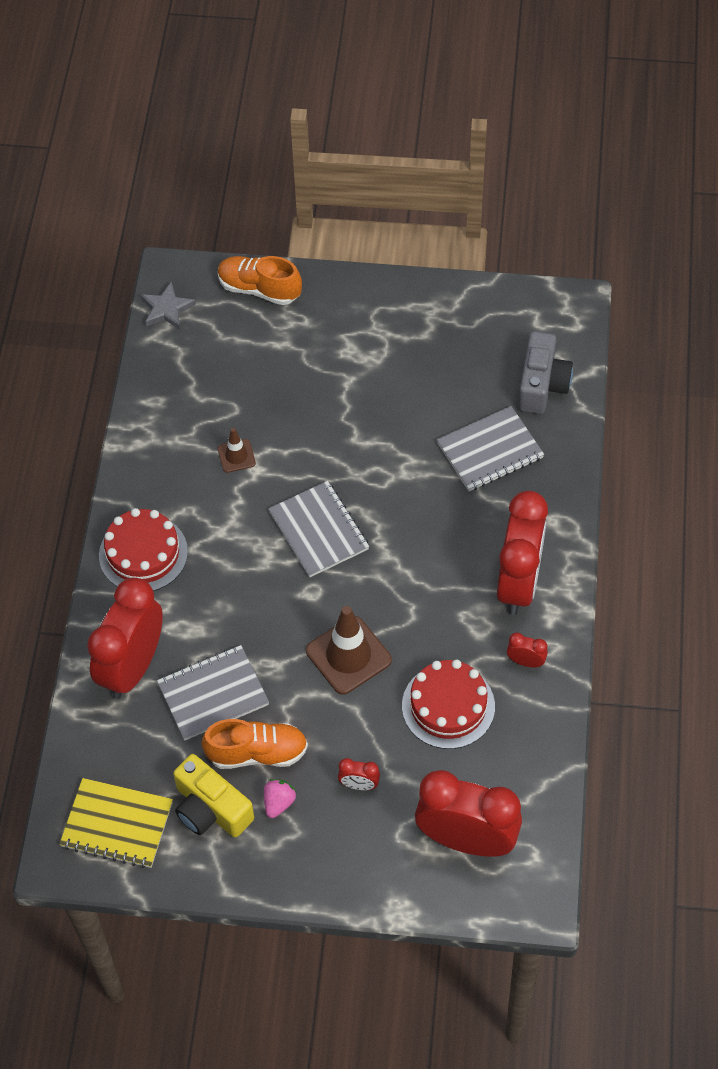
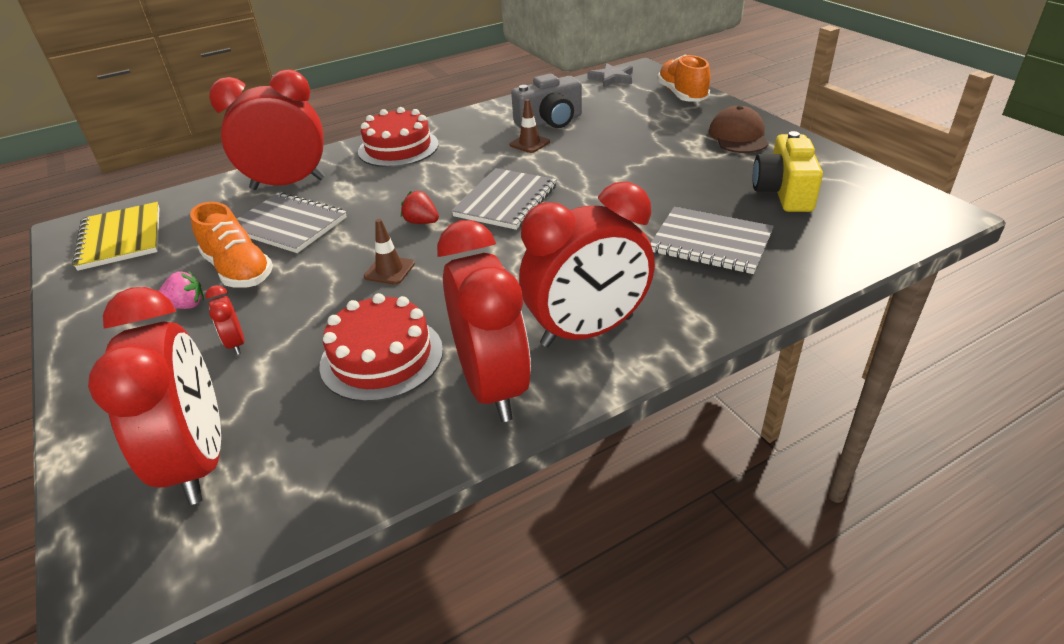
camera: 55 degrees right, 20 degrees down
(211, 809) = (160, 273): yellow camera -> yellow camera (783, 192)
(297, 602) = (421, 222): none -> red strawberry
(348, 655) = (389, 270): brown traffic cone -> brown traffic cone, size x0.53
(370, 315) = (738, 136): none -> brown cap
(525, 661) = (492, 386): red clock -> red clock, size x2.46
(542, 384) = (828, 236): grey camera -> grey camera (550, 121)

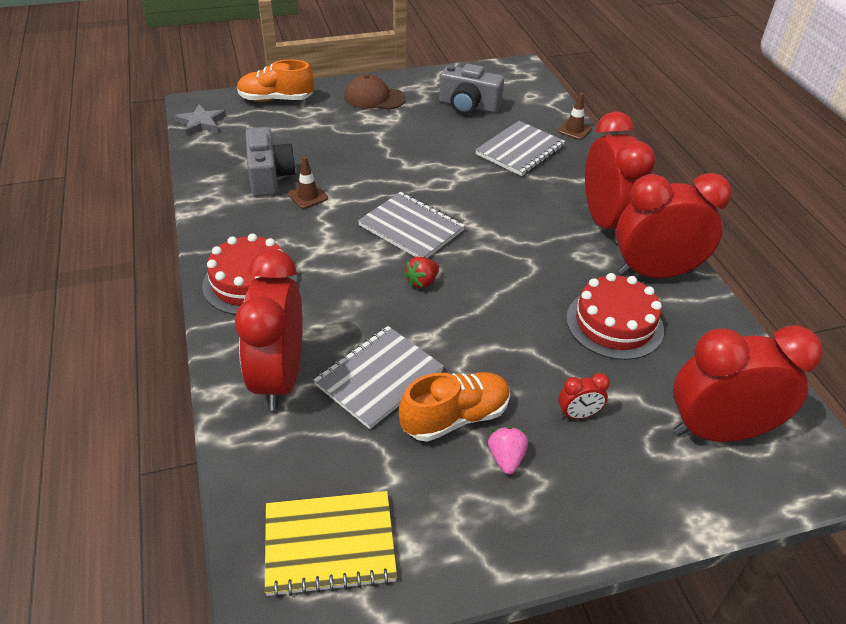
camera: 80 degrees left, 5 degrees up
(389, 270) = (495, 309): brown traffic cone -> brown traffic cone (574, 130)
(783, 192) = (468, 106): yellow camera -> grey camera

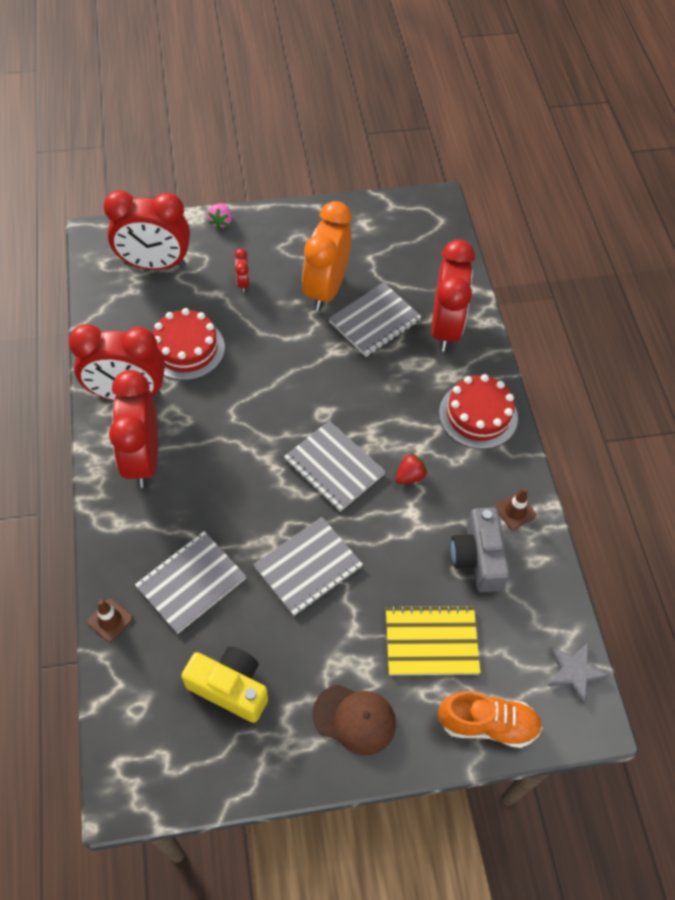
camera: 175 degrees left, 15 degrees up
(308, 196) = (434, 521): brown traffic cone -> brown traffic cone (515, 511)
(329, 544) = (408, 228): yellow notebook -> yellow notebook (431, 641)
(422, 282) = (332, 402): red strawberry -> red strawberry (410, 476)
(423, 163) = (308, 567): none -> grey notebook
(455, 417) = (326, 289): orange shoe -> orange clock
(468, 106) = (230, 687): grey camera -> yellow camera
(506, 458) = (299, 262): pink strawberry -> pink strawberry (221, 222)
(578, 414) = (243, 283): red clock -> red clock turned 90 degrees counterclockwise

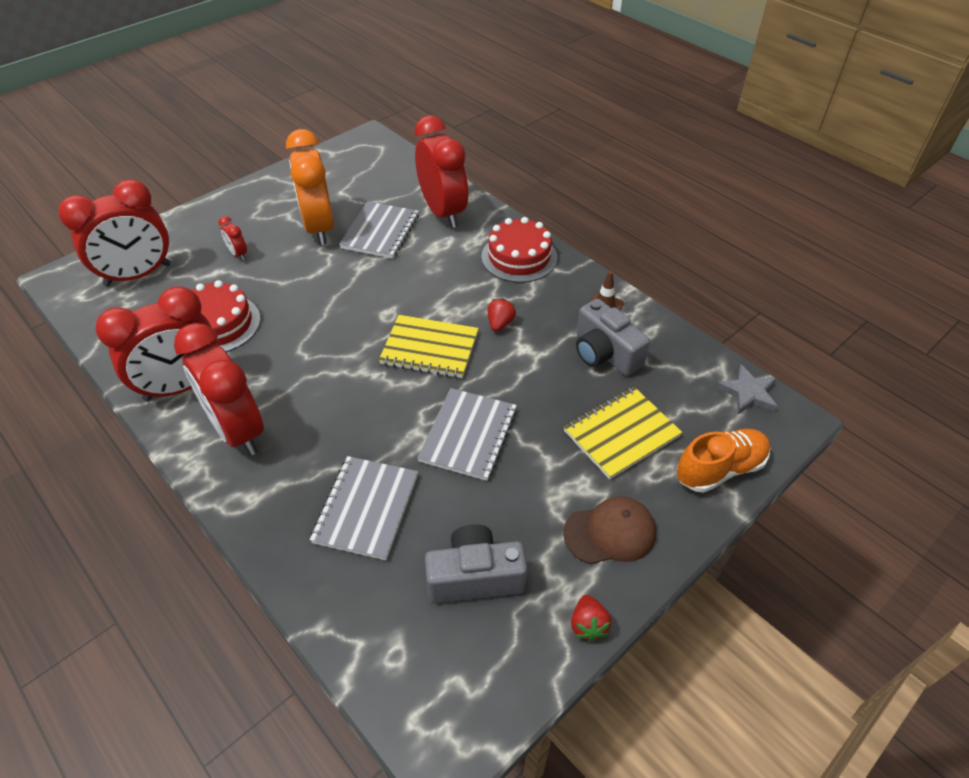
camera: 30 degrees left, 10 degrees down
(110, 620) = (304, 589): brown traffic cone -> none
(221, 222) = (183, 220): pink strawberry -> none
(230, 687) = (475, 577): yellow camera -> grey camera
(282, 778) = (588, 625): none -> red strawberry
(334, 467) = (429, 348): grey notebook -> yellow notebook

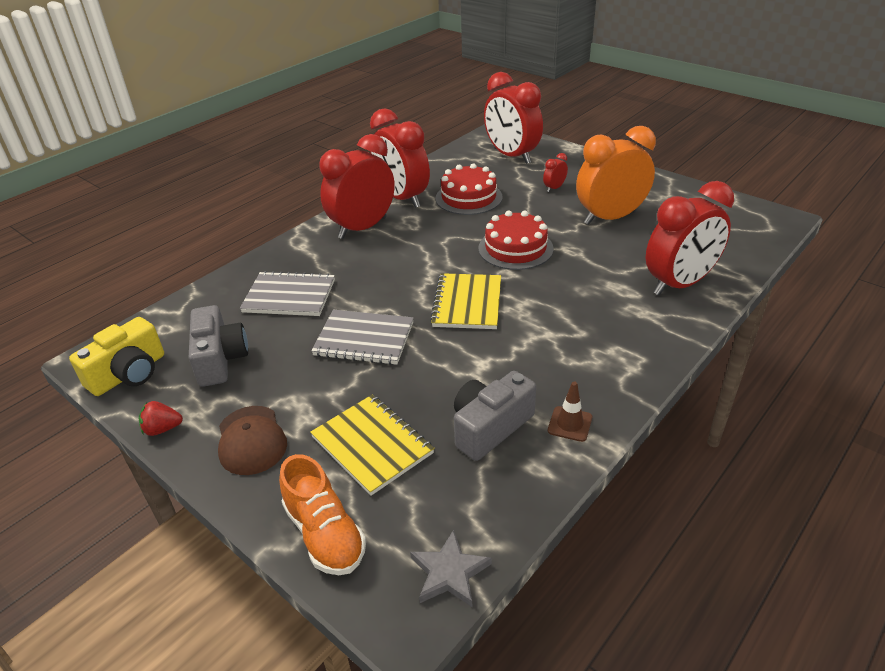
camera: 85 degrees right, 10 degrees down
(380, 232) = (623, 251): grey notebook -> none
(483, 686) = (129, 374): none -> yellow camera
(500, 323) = (514, 343): red strawberry -> none
(519, 257) = (629, 347): red cake -> red cake (515, 248)

